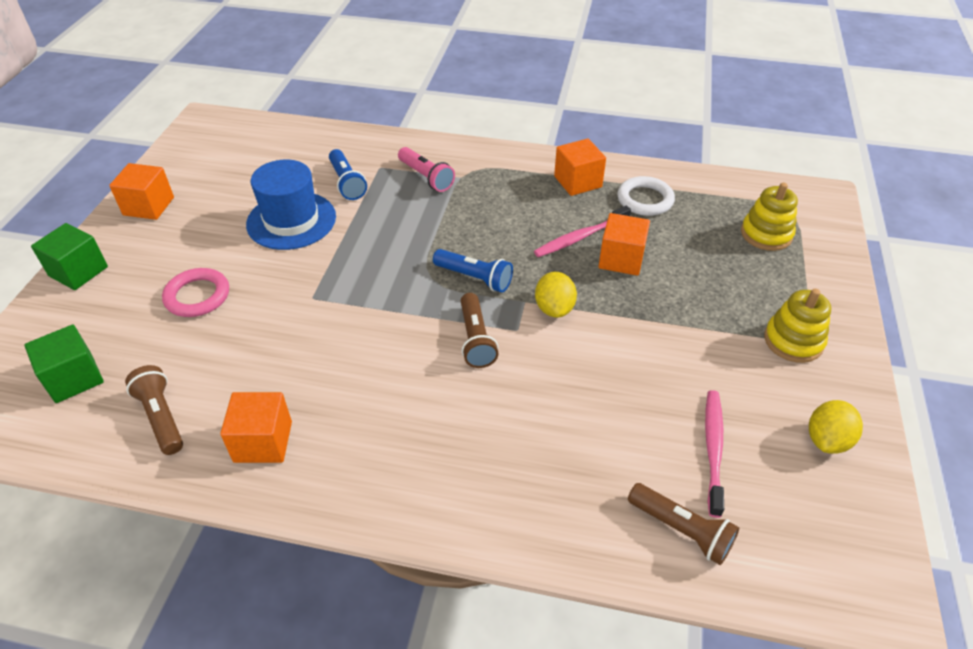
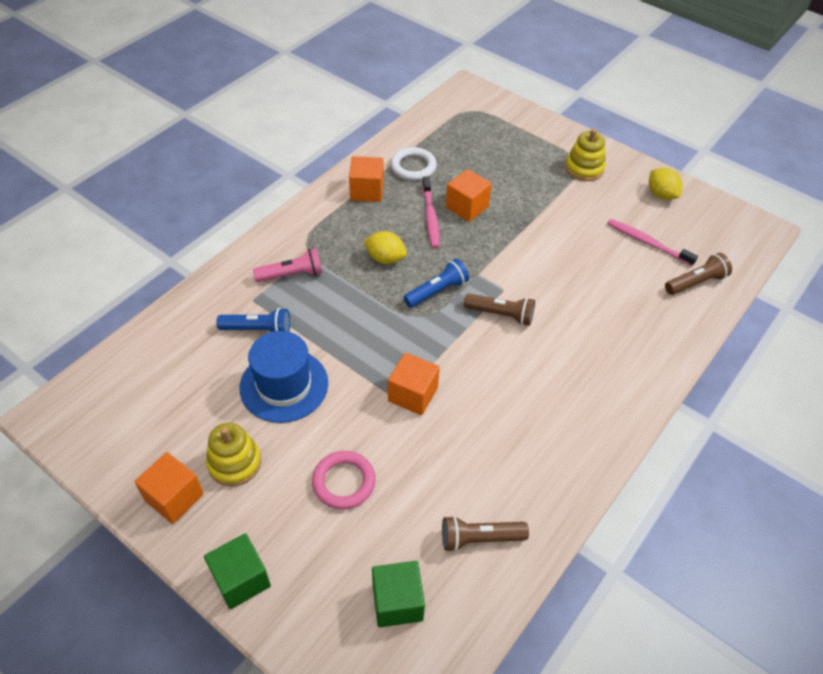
camera: 65 degrees left, 5 degrees up
(263, 442) = (537, 473): orange cube -> orange cube (413, 394)
(554, 308) = (494, 261): yellow lemon -> yellow lemon (385, 258)
(766, 234) = (487, 130): yellow stacking toy -> yellow stacking toy (234, 463)

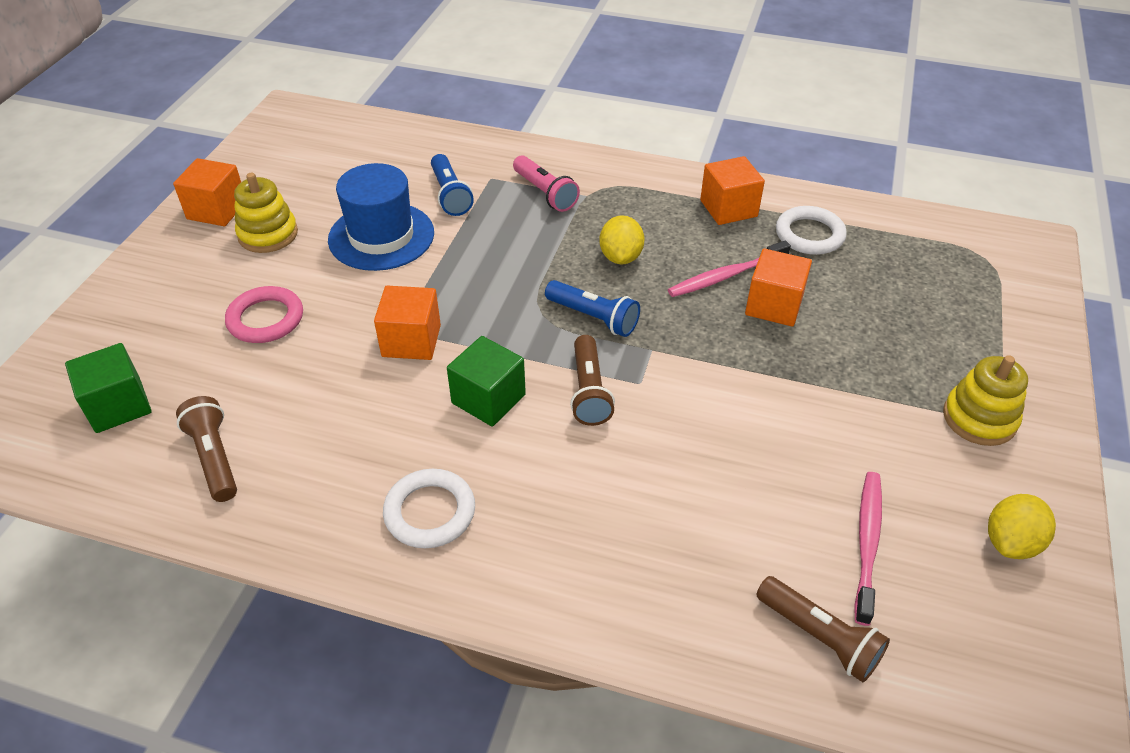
camera: 70 degrees right, 5 degrees down
(241, 579) = (131, 282): green cube -> green cube (488, 399)
(569, 421) = (430, 512): none -> white ring

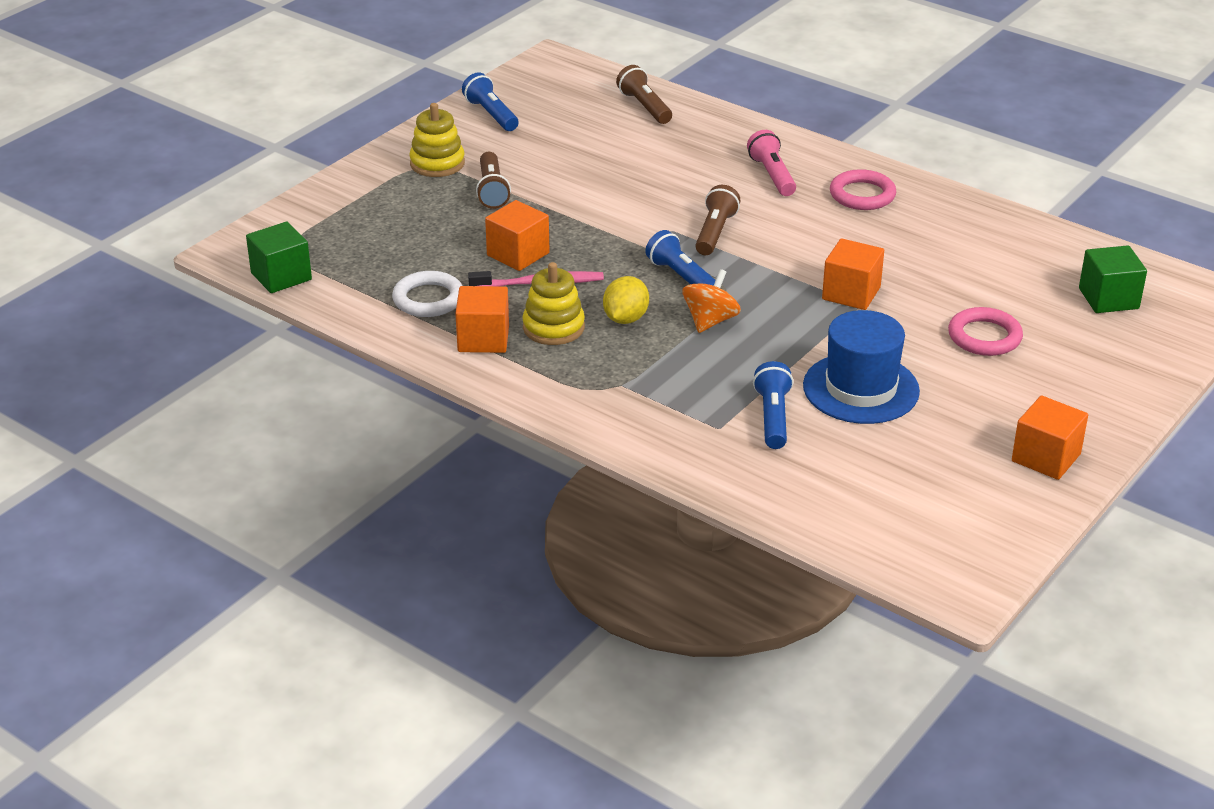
camera: 160 degrees left, 10 degrees down
(214, 458) = (1021, 251): brown flashlight -> brown flashlight (492, 190)
(268, 234) = (984, 417): yellow stacking toy -> yellow stacking toy (553, 327)
(430, 512) = (862, 195): white ring -> pink ring
(488, 399) = (798, 243): green cube -> green cube (281, 276)
(541, 273) = (710, 321): none -> orange spinning top
(545, 193) = (666, 396): pink flashlight -> pink flashlight (772, 175)
(867, 543) = (580, 130): pink toothbrush -> none
(1010, 542) = (491, 114): yellow lemon -> blue flashlight

